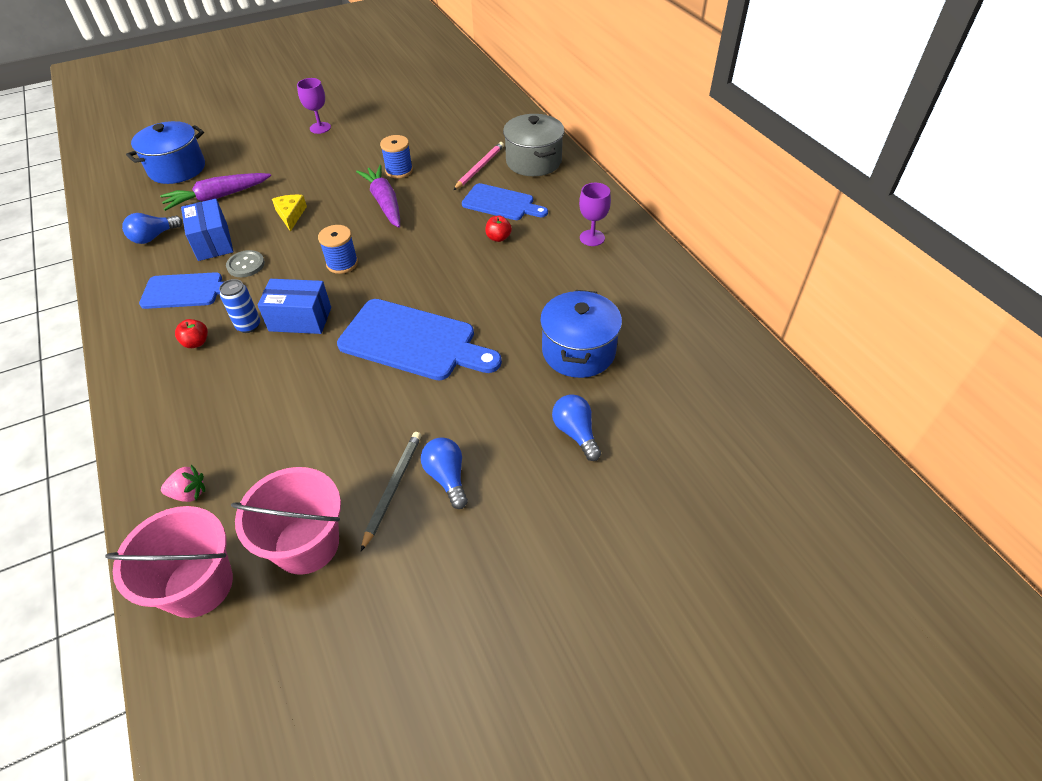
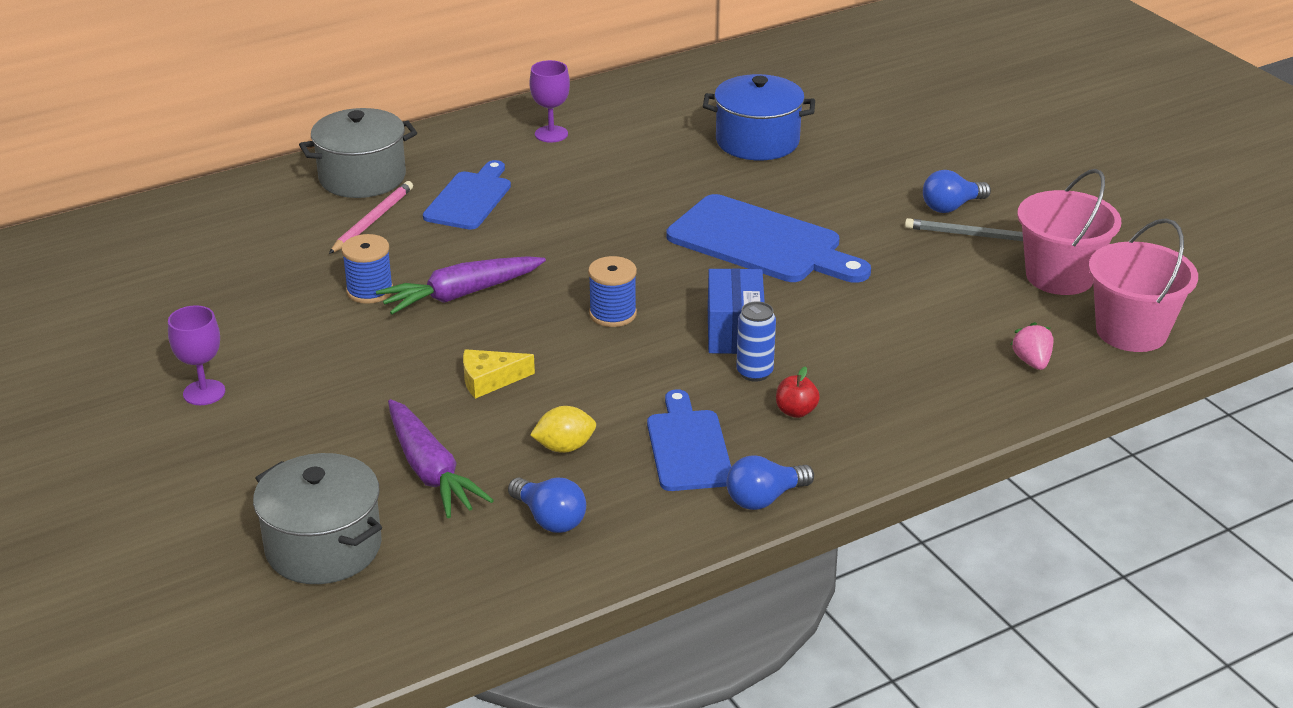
camera: 95 degrees left, 15 degrees down
(177, 169) = (323, 547): blue pot -> grey pot
(213, 242) = (564, 447): blue box -> yellow lemon
(246, 265) = (621, 401): grey button -> none
(413, 341) = (761, 243): blue cutting board -> blue cutting board turned 105 degrees clockwise
(479, 168) = (372, 220): pink pencil -> pink pencil turned 90 degrees clockwise
(498, 238) = (551, 197): red apple -> none
(576, 433) = (873, 142): blue light bulb -> blue light bulb (764, 498)

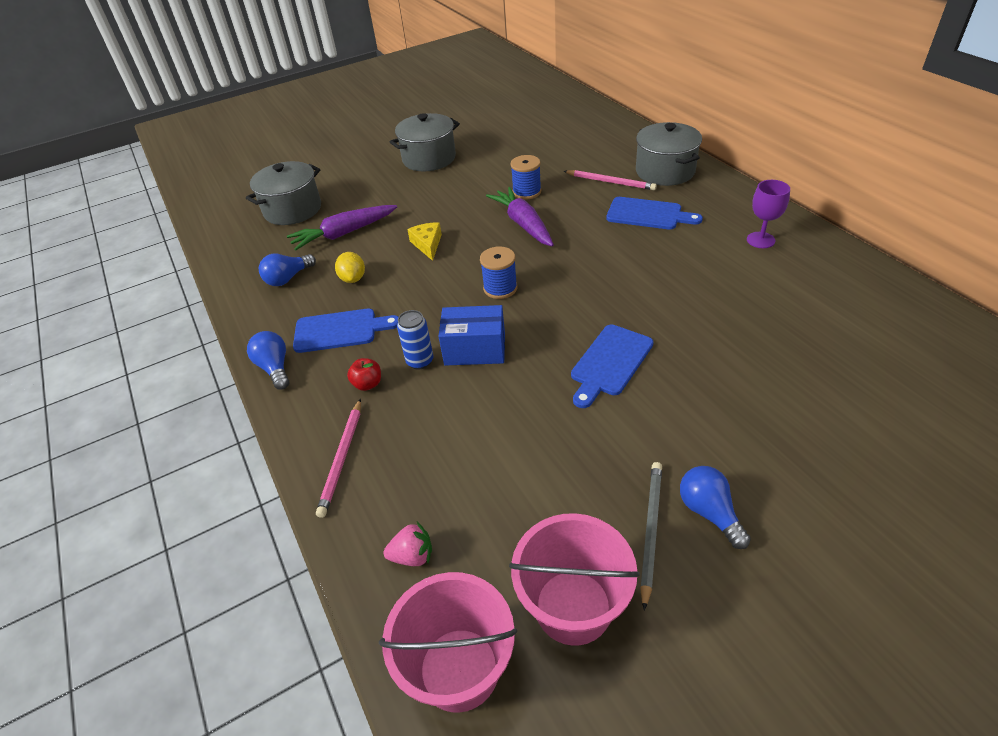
camera: 95 degrees right, 10 degrees up
(204, 392) = (429, 159): purple goblet -> grey pot
(757, 141) = (799, 358): blue pot -> none
(761, 243) = (610, 363): blue cutting board -> blue cutting board, size x0.64
(918, 419) = (342, 458): none -> pink pencil

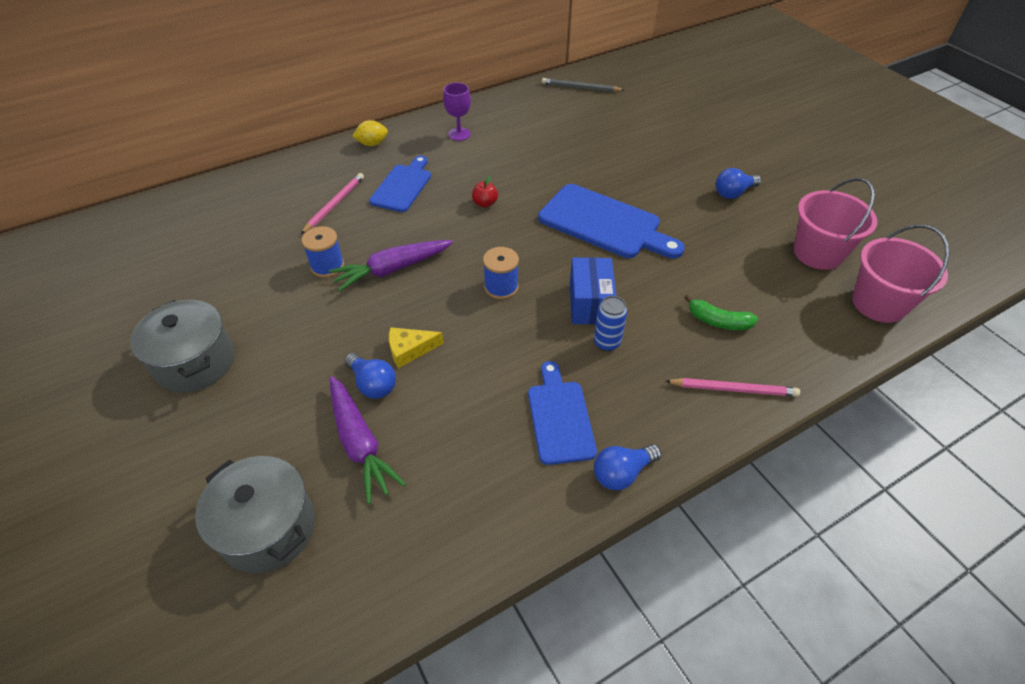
camera: 95 degrees left, 5 degrees up
(288, 278) = (452, 496): blue light bulb -> blue light bulb (372, 384)
(353, 278) = (465, 418): yellow lemon -> yellow lemon (372, 144)
(368, 384) = (640, 381): red apple -> red apple (485, 203)
(412, 556) = (810, 332): pink strawberry -> none
(440, 457) = (718, 321): none -> green banana
(610, 363) = (604, 223): blue cutting board -> blue cutting board, size x1.57
(650, 530) = (753, 217): grey pencil -> grey pencil (580, 88)
(665, 171) = (330, 169): grey pot -> none

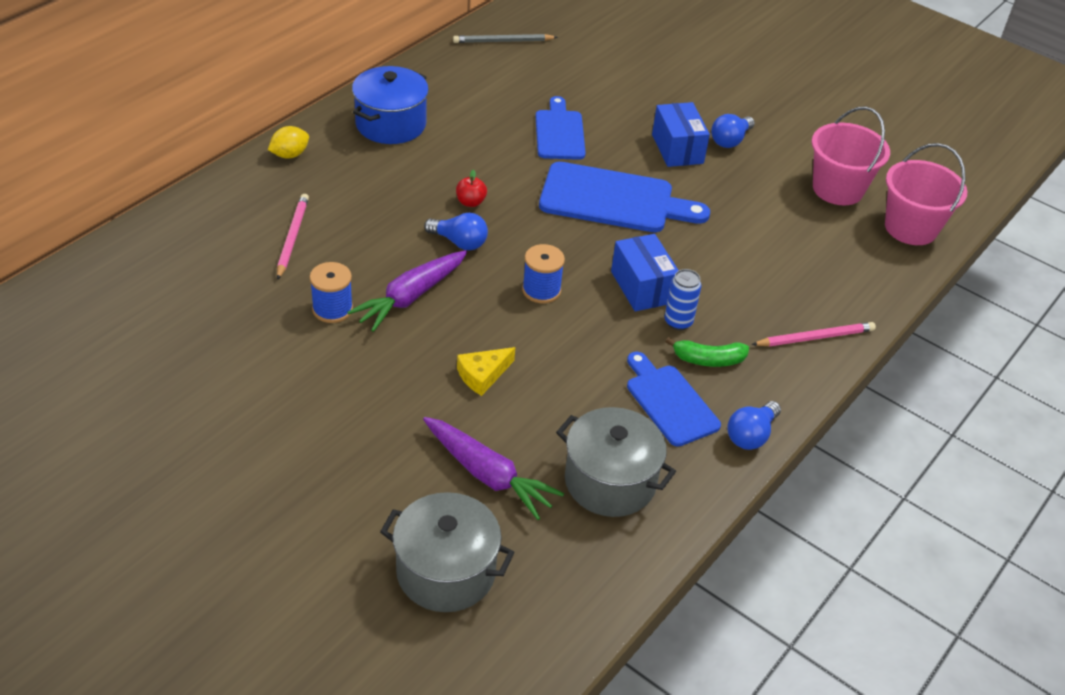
camera: 25 degrees left, 5 degrees down
(195, 362) = (251, 444): grey pot -> grey pot (610, 481)
(372, 384) = (464, 417): blue light bulb -> blue light bulb (459, 242)
(402, 186) = (361, 200): blue cutting board -> blue cutting board (559, 132)
(459, 134) = (390, 124): purple goblet -> blue pot
(682, 192) = (677, 149): none -> blue box
(718, 321) = (773, 277): green banana -> green banana (708, 360)

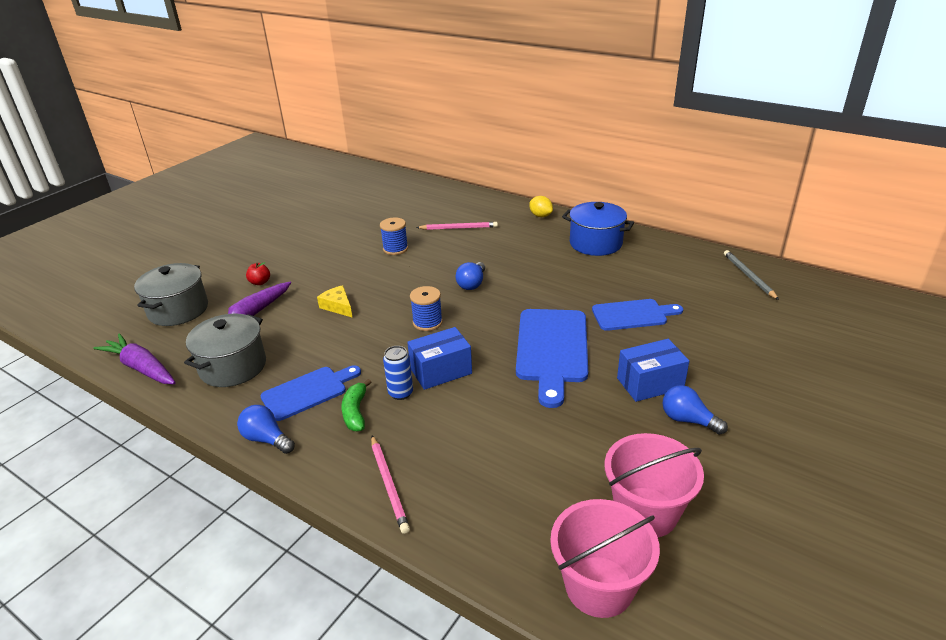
camera: 90 degrees right, 10 degrees down
(410, 297) = (410, 272): purple carrot -> purple carrot (141, 368)
(470, 202) = (519, 283): red apple -> red apple (260, 282)

